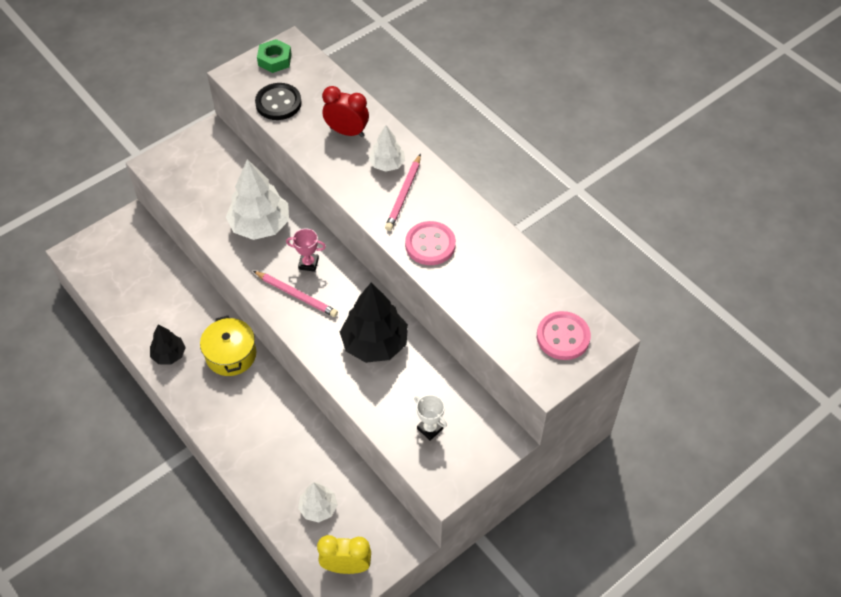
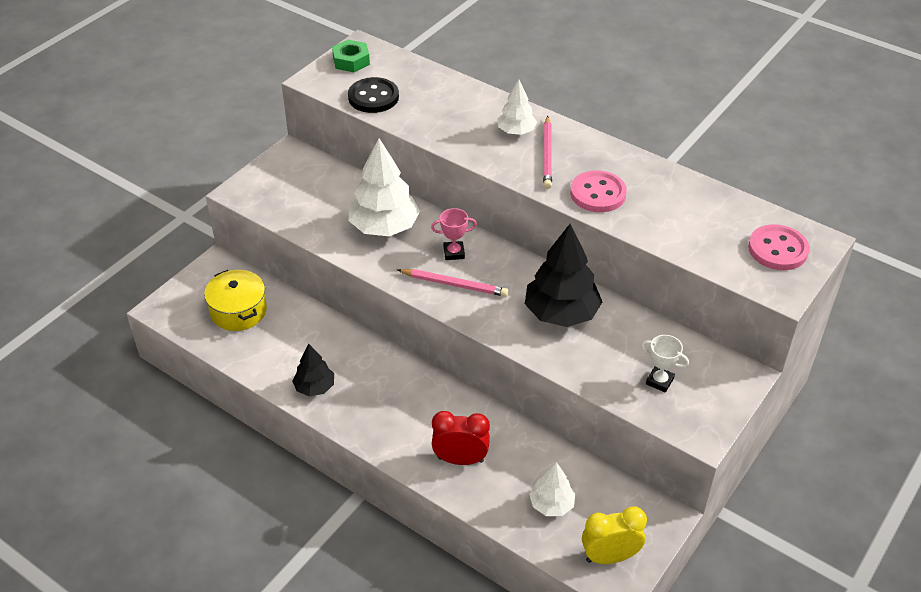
camera: 15 degrees left, 10 degrees down
(231, 355) = (386, 373): yellow pot -> yellow pot (238, 311)
(347, 132) = (459, 110): red clock -> red clock (460, 459)

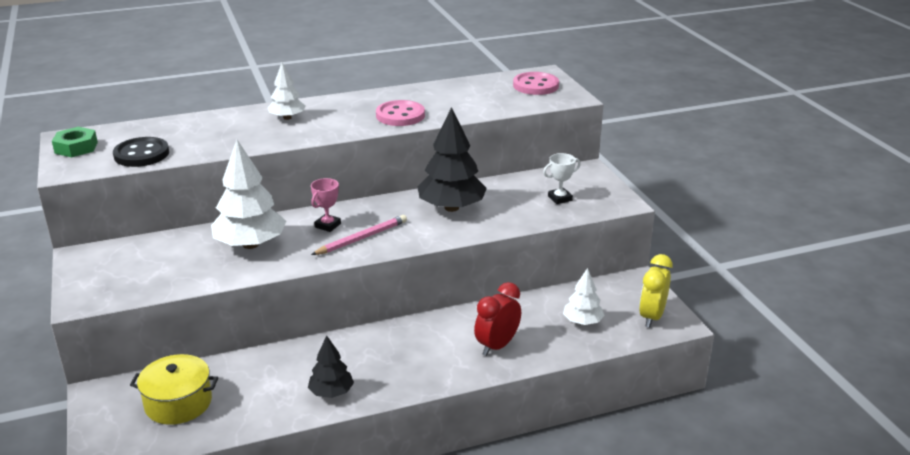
camera: 55 degrees left, 15 degrees down
(547, 155) = (331, 117): pink pencil -> none

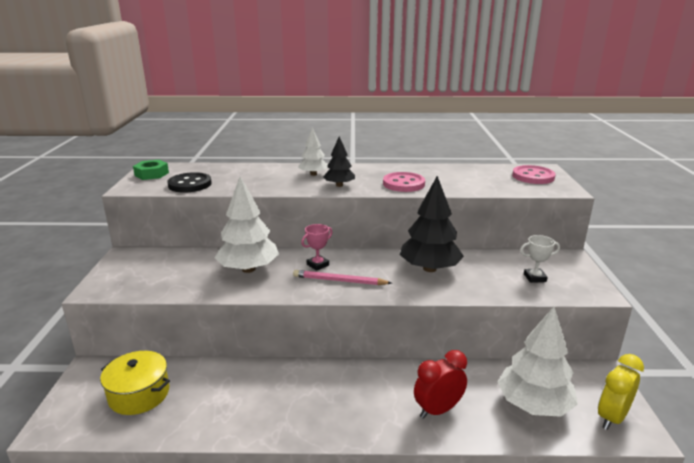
camera: 20 degrees right, 5 degrees down
(331, 392) = (265, 419): black tree -> black tree (339, 185)
(362, 238) = (339, 281): pink pencil -> pink pencil turned 150 degrees counterclockwise
(582, 322) = (533, 405): white tree -> white tree, size x1.79

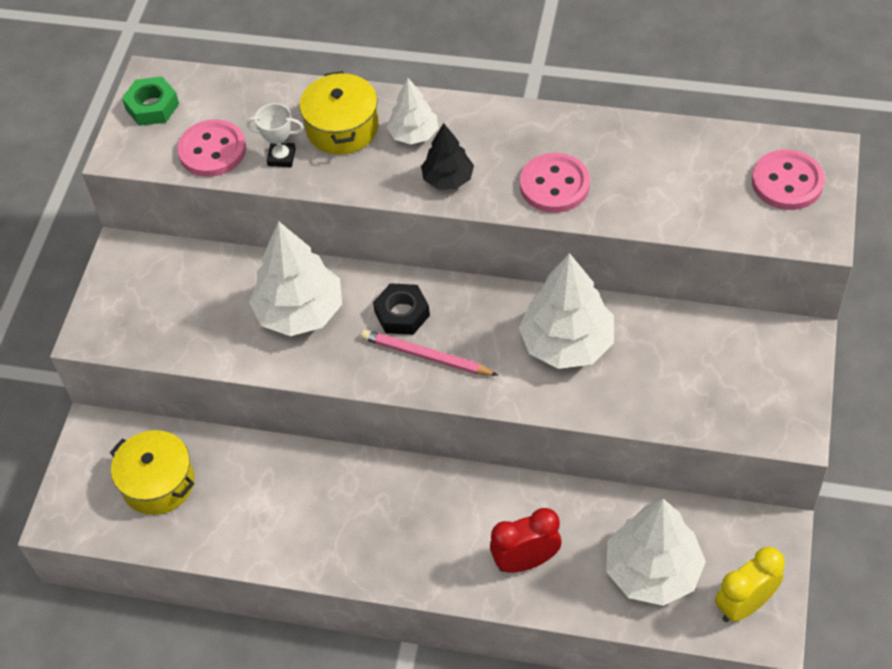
camera: 15 degrees right, 30 degrees up
(190, 184) = (212, 150): black button -> pink button
(270, 174) = (342, 128): none -> yellow pot
(318, 265) = (402, 314): pink trophy -> black nut
(429, 268) = (567, 343): black tree -> white tree
(534, 278) = (717, 385): white trophy -> white trophy (281, 157)

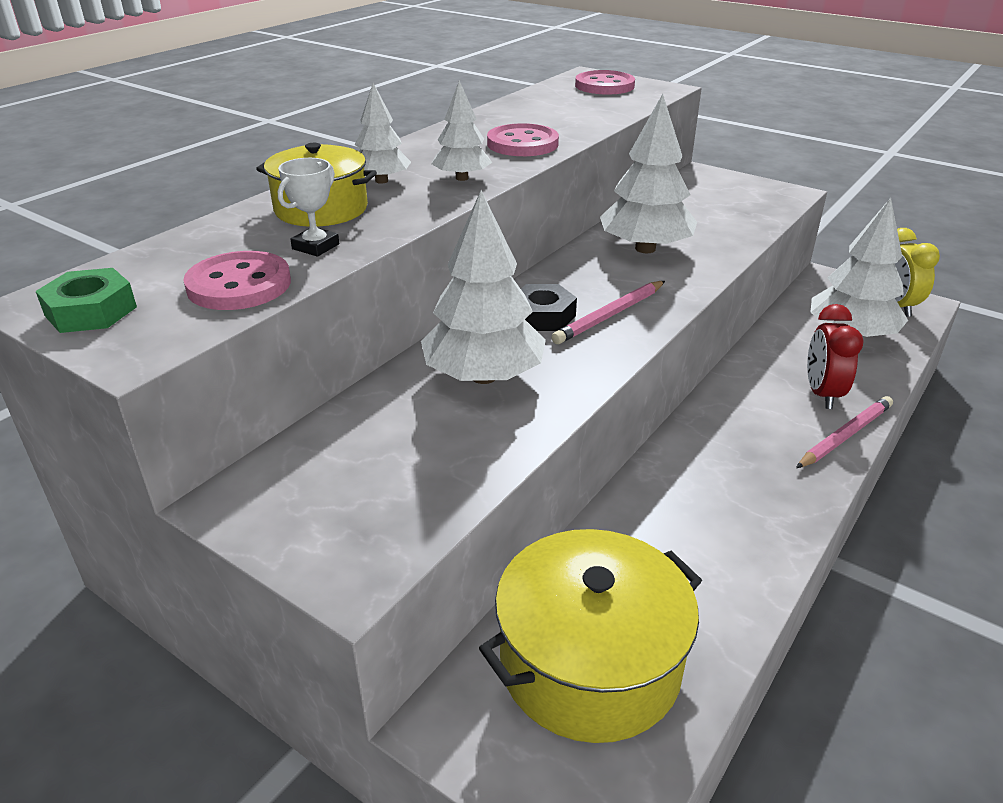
camera: 70 degrees left, 20 degrees down
(158, 483) = (590, 664): yellow pot -> yellow pot, size x1.52
(448, 179) = (462, 178): black tree -> white tree
(468, 587) = (845, 435): none -> pink pencil

